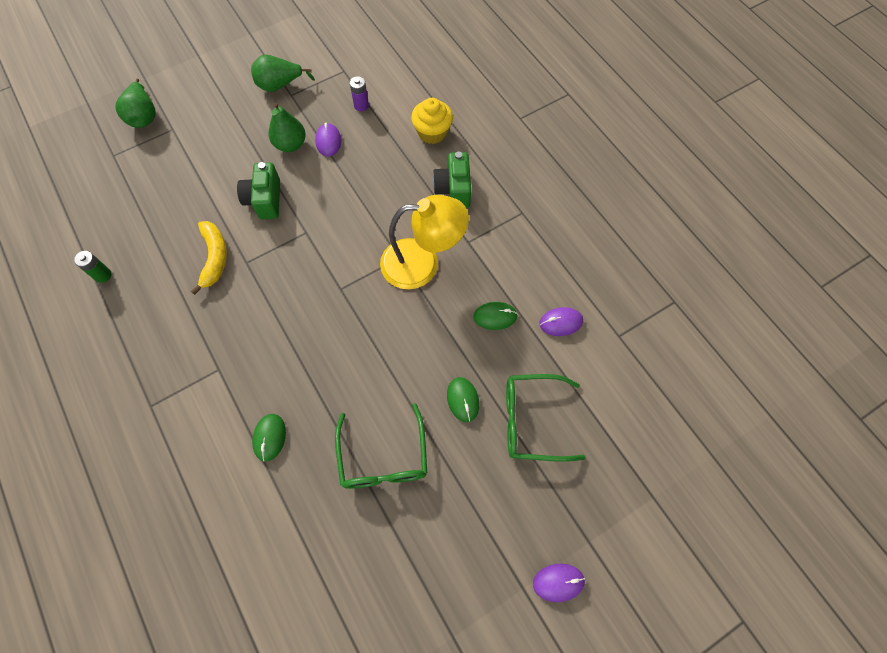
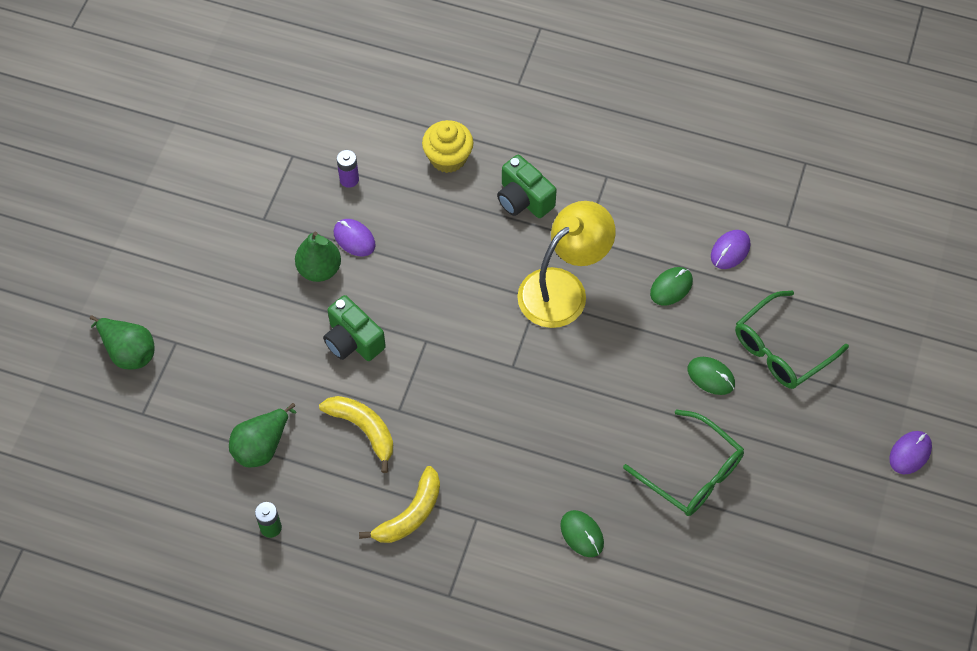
camera: 40 degrees left, 5 degrees down
(184, 333) = (410, 514): none -> yellow banana
(280, 85) = (241, 217): green pear -> green pear (262, 446)

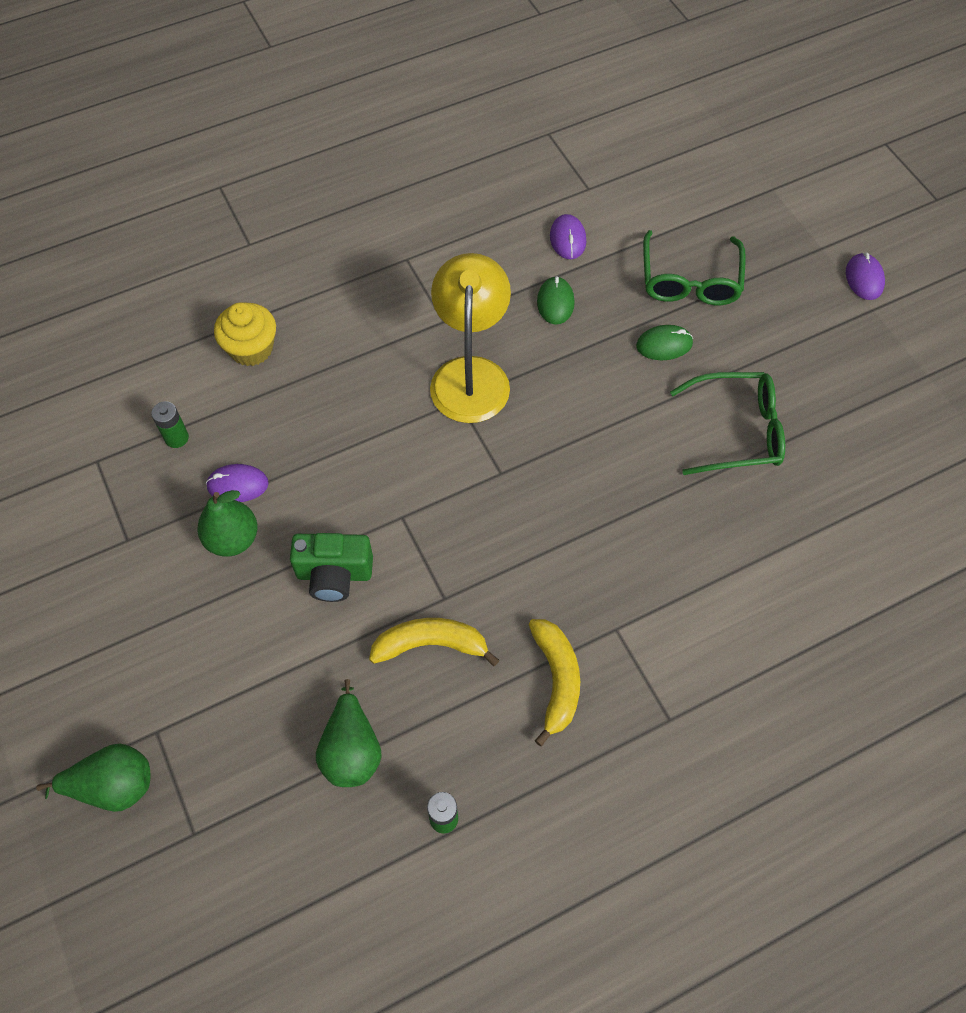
camera: 45 degrees left, 0 degrees up
(349, 179) = (176, 438): purple battery -> green battery
(523, 199) = (357, 330): green camera -> none
(582, 534) = (713, 559): green mouse -> none

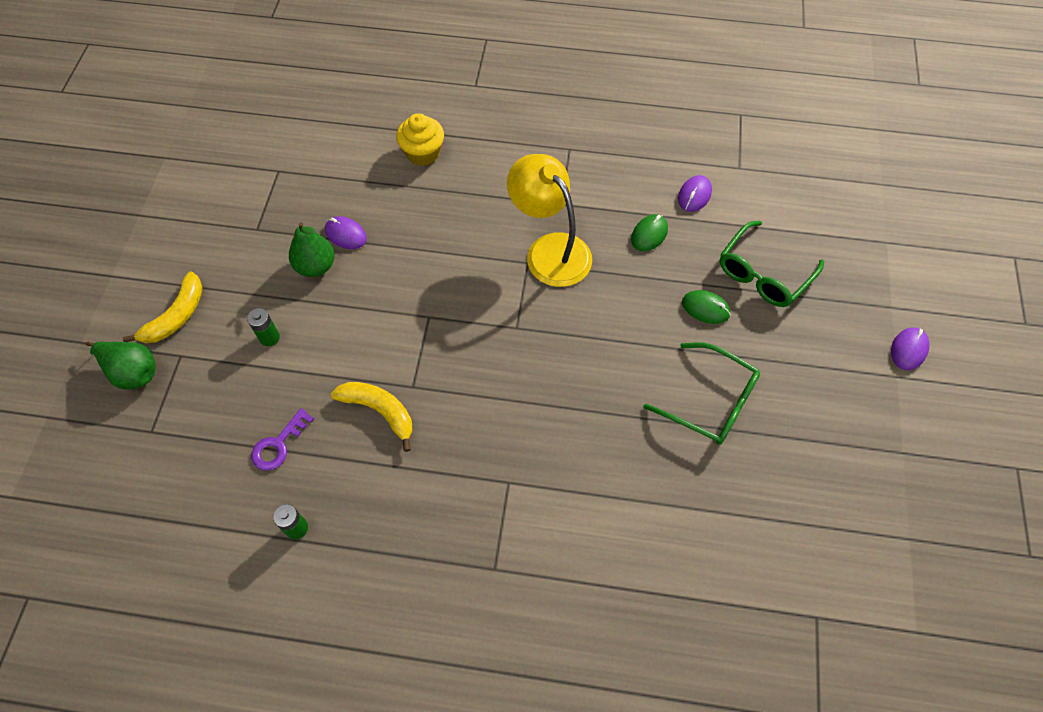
camera: 35 degrees right, 0 degrees up
(176, 438) = (334, 184): green battery -> green battery (269, 337)
(334, 574) = (357, 327): green camera -> none
(351, 750) = (278, 444): green pear -> purple key
(470, 374) = (550, 250): yellow lamp -> yellow lamp turned 75 degrees counterclockwise
(556, 680) = (440, 489): yellow banana -> yellow banana (177, 316)

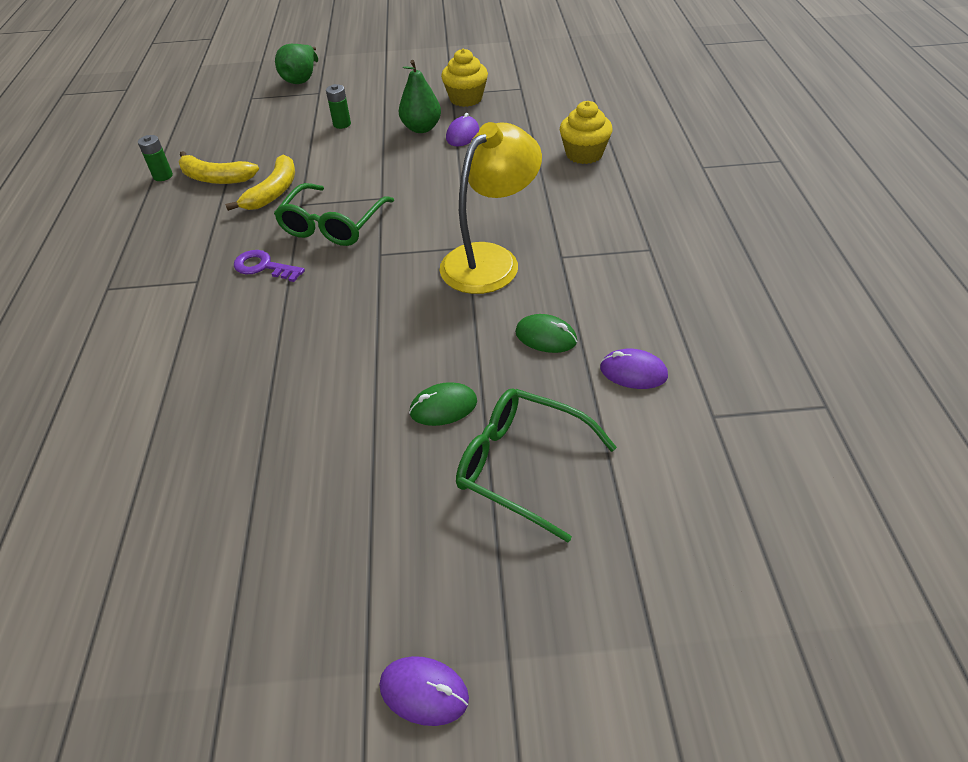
camera: 80 degrees right, 15 degrees down
(177, 316) = (355, 82): yellow banana -> yellow banana (216, 178)
(275, 219) = (466, 99): none -> yellow cupcake
(278, 444) = (239, 151): purple key -> purple key (263, 266)
(705, 308) = (443, 407): green mouse -> green mouse turned 60 degrees clockwise
(710, 401) = (300, 428): green glasses -> green glasses (333, 225)

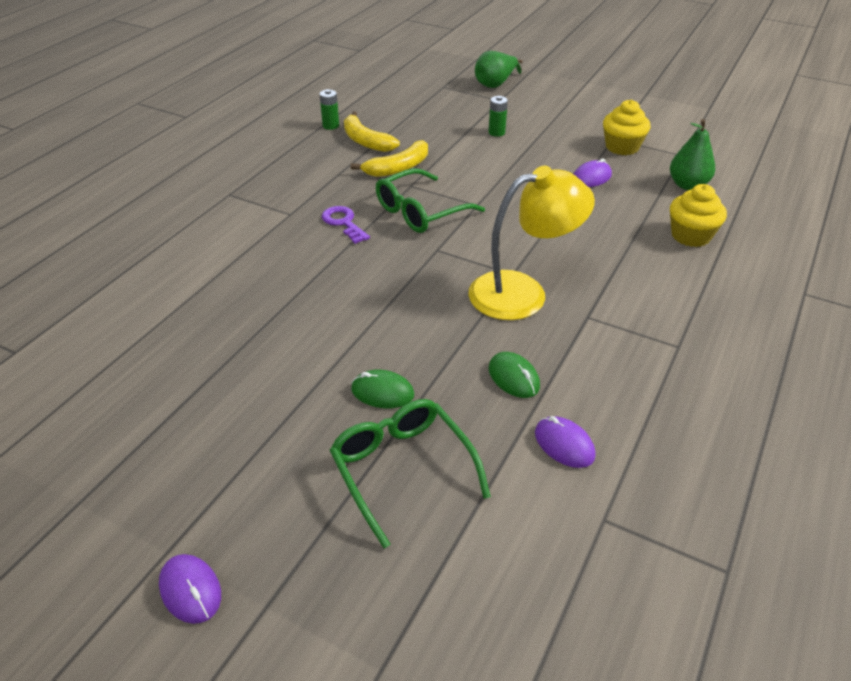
camera: 30 degrees right, 5 degrees down
(421, 128) = (560, 159): green pear -> green pear (687, 185)

